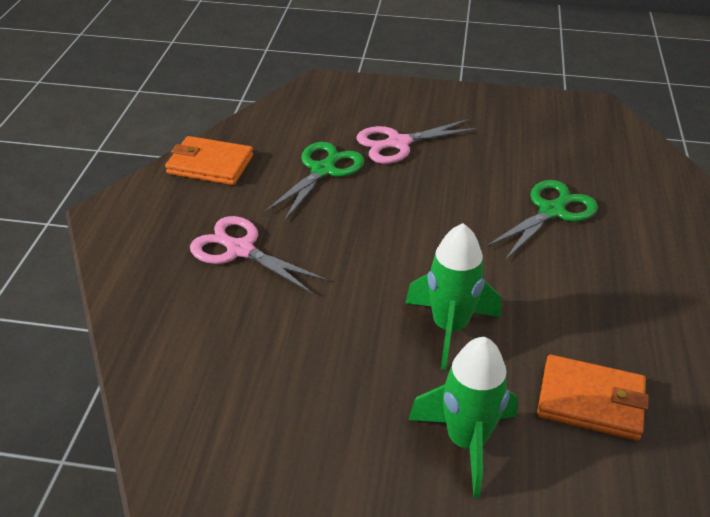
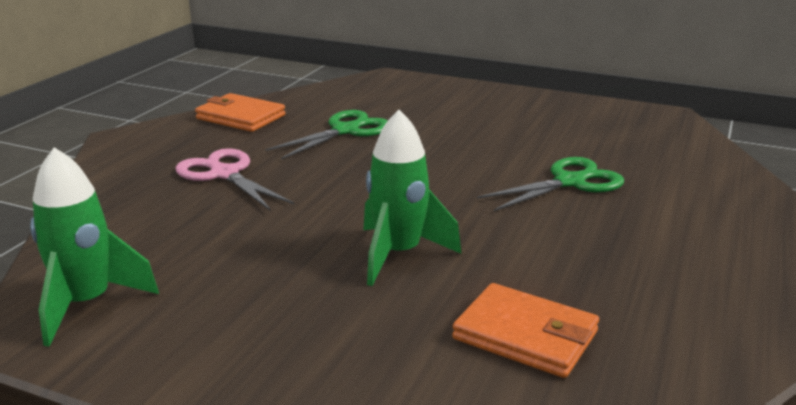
camera: 15 degrees right, 15 degrees down
(398, 143) = (434, 120): pink scissors -> none
(466, 441) = (356, 347): green rocket -> green rocket (87, 304)

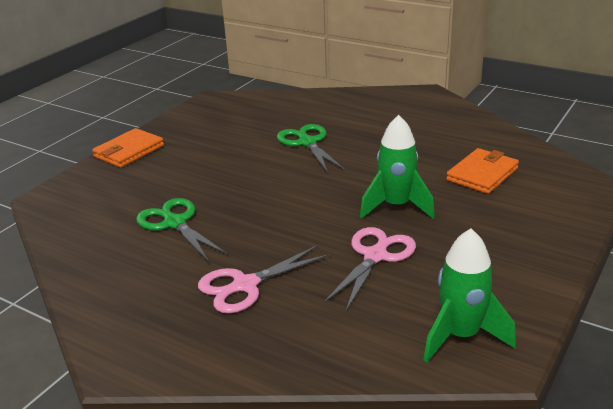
camera: 80 degrees left, 5 degrees up
(240, 117) = (104, 284): orange wallet -> orange wallet (129, 151)
(272, 243) = (375, 256): none -> pink scissors

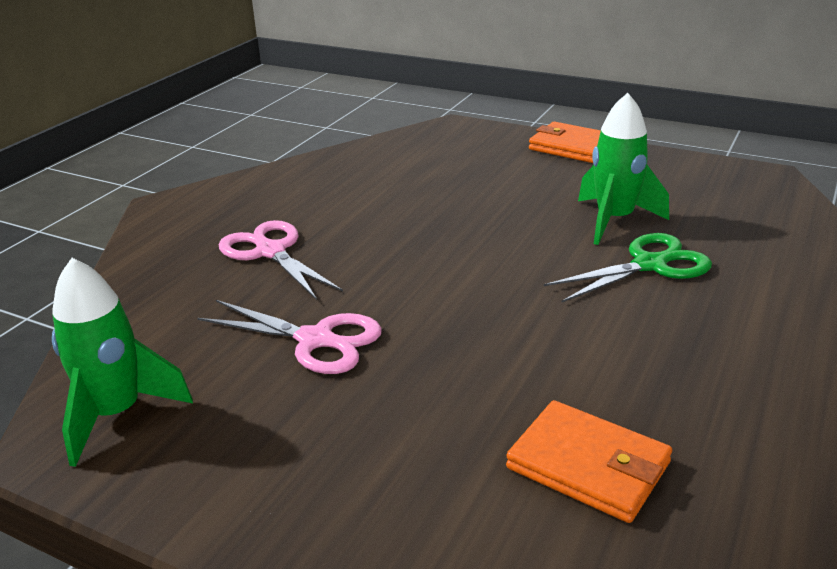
camera: 85 degrees right, 0 degrees up
(174, 223) = (404, 196): green scissors -> none
(396, 206) = (453, 357): green rocket -> green rocket (614, 220)

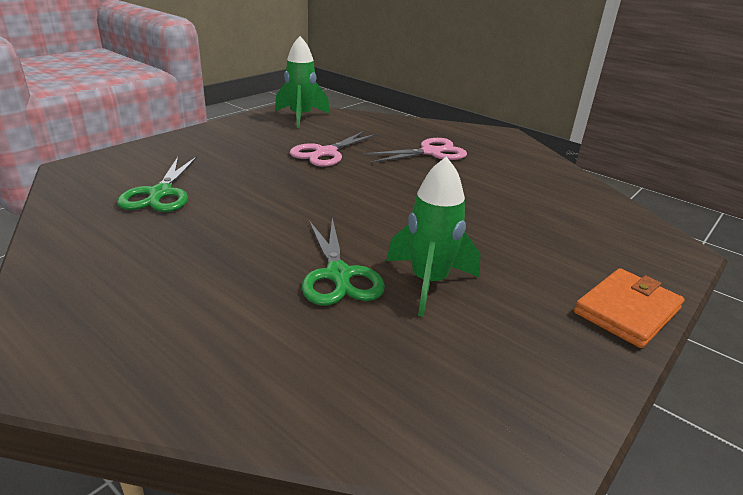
camera: 100 degrees right, 0 degrees up
(588, 466) = (160, 194): orange wallet -> green scissors

